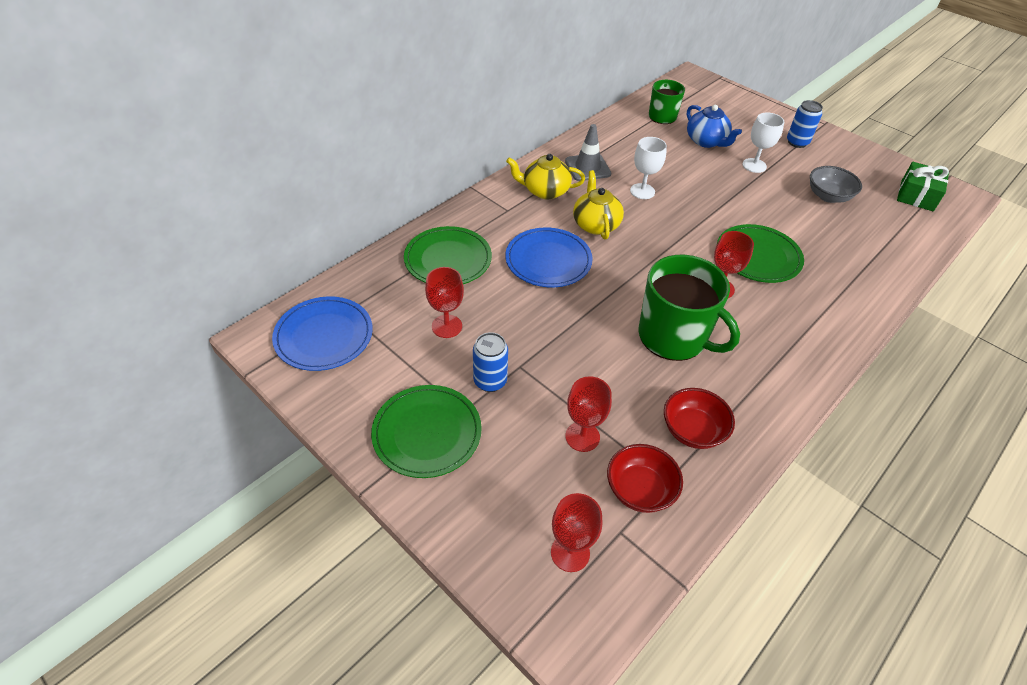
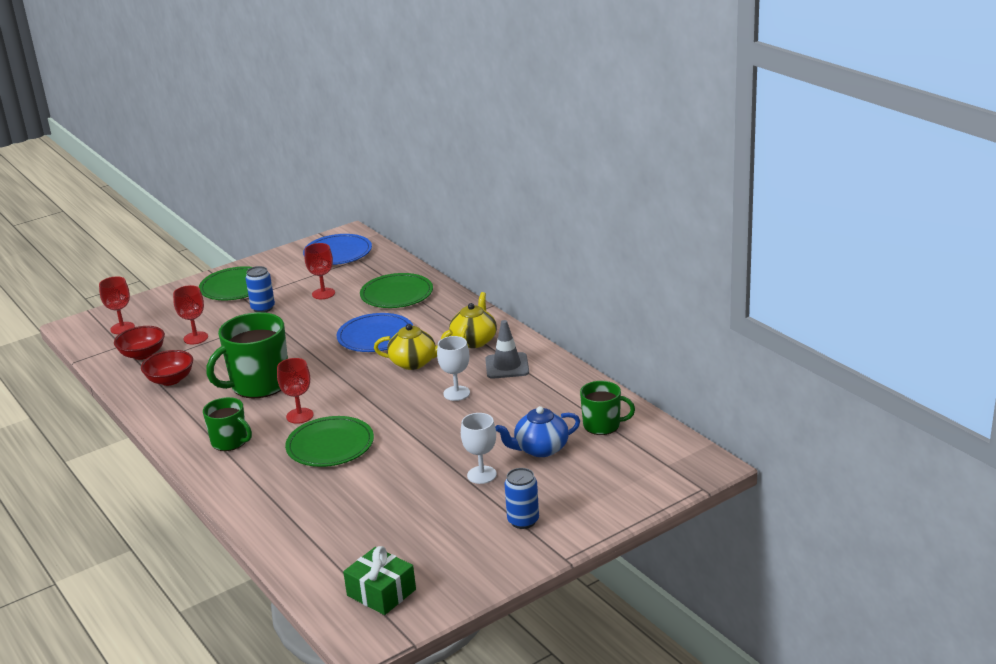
camera: 105 degrees right, 20 degrees down
(788, 332) = (230, 441): none -> green mug
(828, 196) = (405, 517): grey bowl -> none

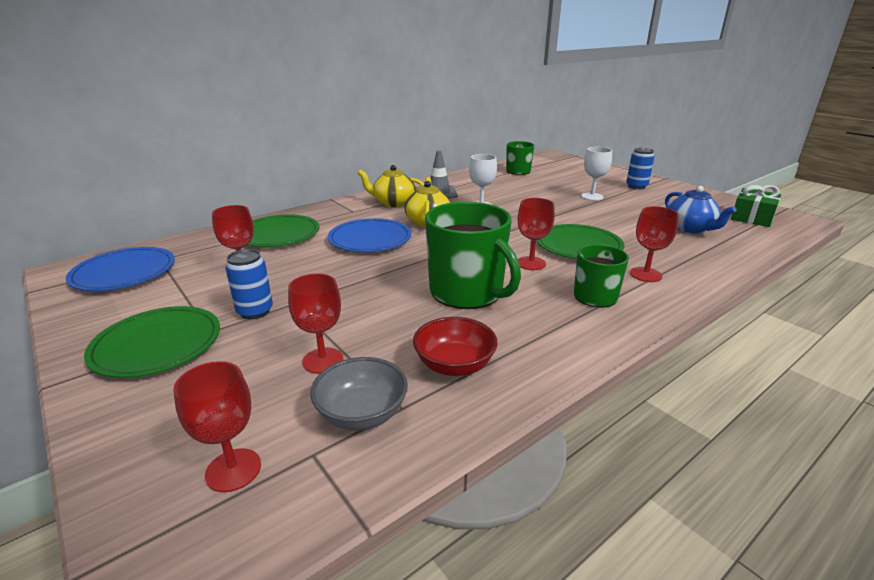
camera: 95 degrees left, 0 degrees up
(142, 354) = (362, 414): red bowl -> grey bowl
(257, 474) = (645, 274): none -> red goblet
(540, 449) = (552, 183): blue teapot -> blue teapot (690, 228)

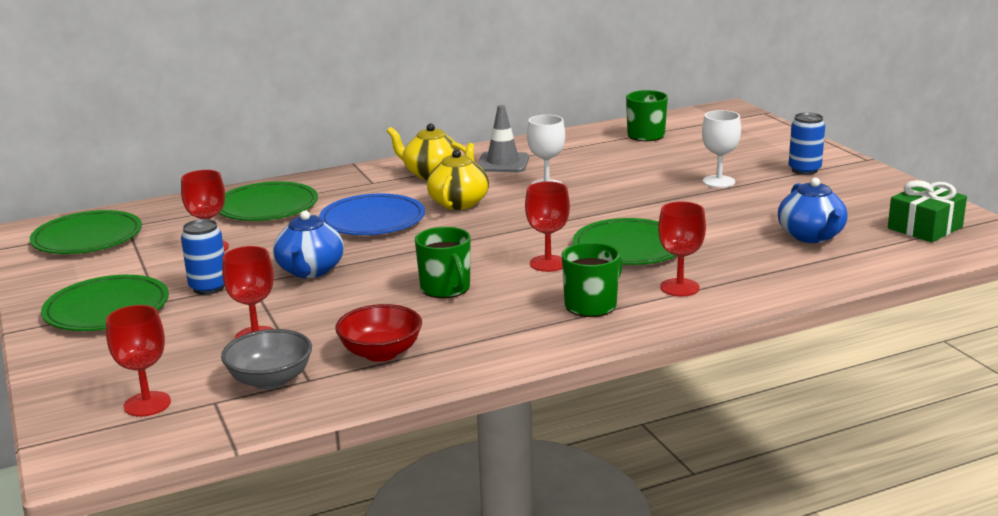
camera: 15 degrees right, 5 degrees down
(124, 273) = (87, 238): blue plate -> green plate
(342, 286) = (310, 271): none -> blue teapot
(467, 292) = (446, 288): green mug -> green mug, size x0.58

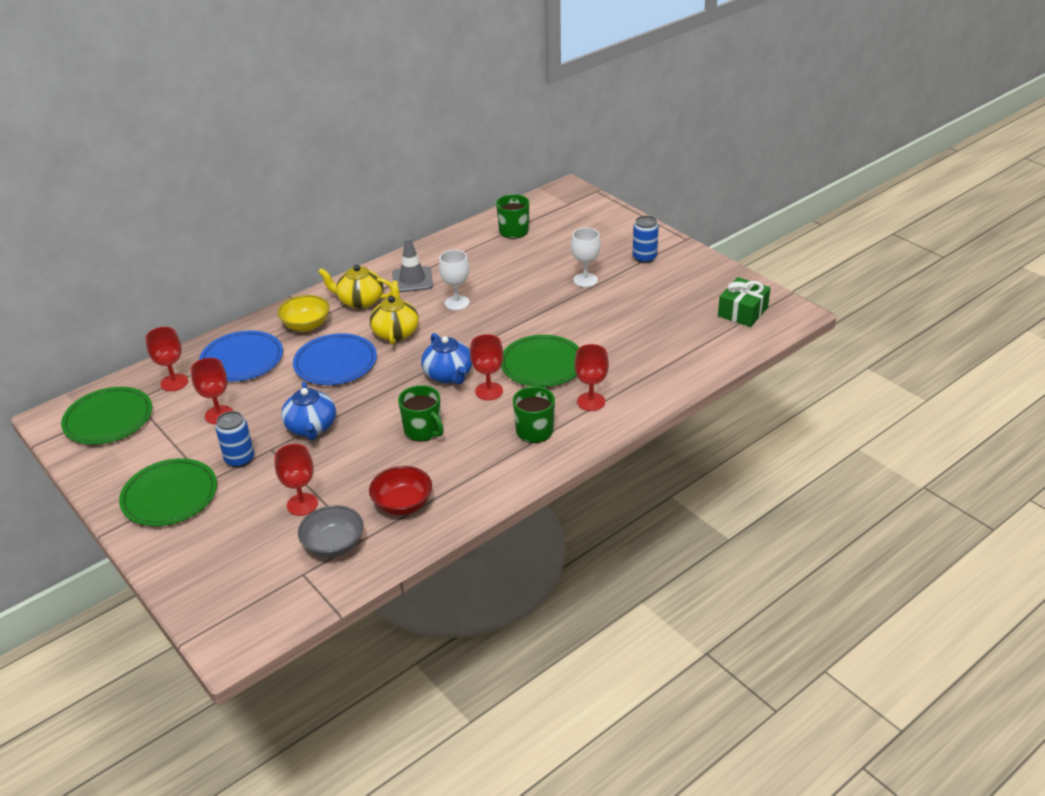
camera: 15 degrees left, 15 degrees up
(147, 404) = (254, 585): red goblet -> red goblet (174, 382)
(267, 207) = (242, 360): green plate -> blue plate
(357, 187) = (306, 325): none -> yellow bowl
(811, 236) = (667, 332): blue teapot -> blue teapot (448, 375)

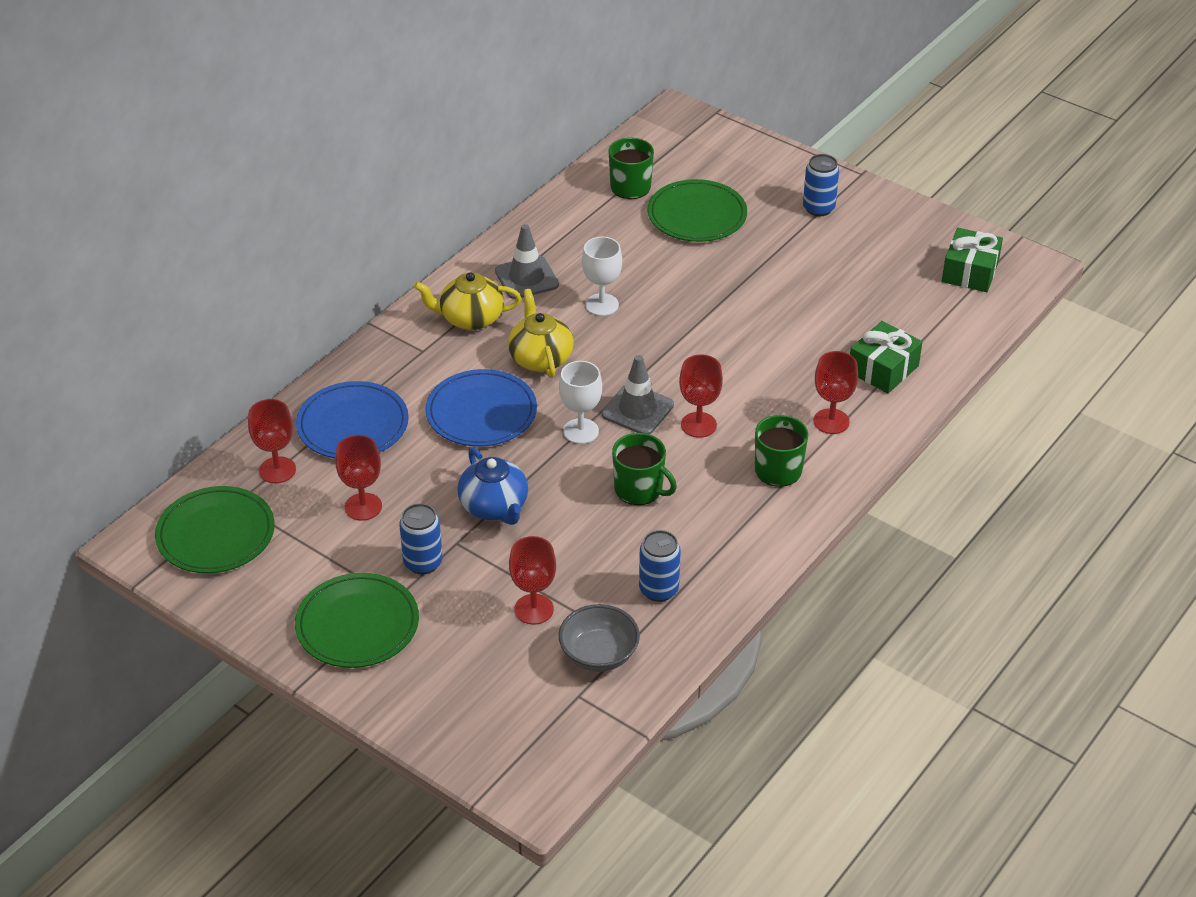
camera: 15 degrees left, 5 degrees up
(306, 325) = (415, 363): yellow bowl -> none
(402, 504) = (658, 590): red bowl -> blue can
(448, 375) = (637, 410): blue teapot -> grey traffic cone
(542, 364) = (750, 378): green plate -> green plate (697, 215)
(585, 280) = (755, 250): white goblet -> white goblet (581, 431)
(647, 370) = (883, 369): none -> green gift

